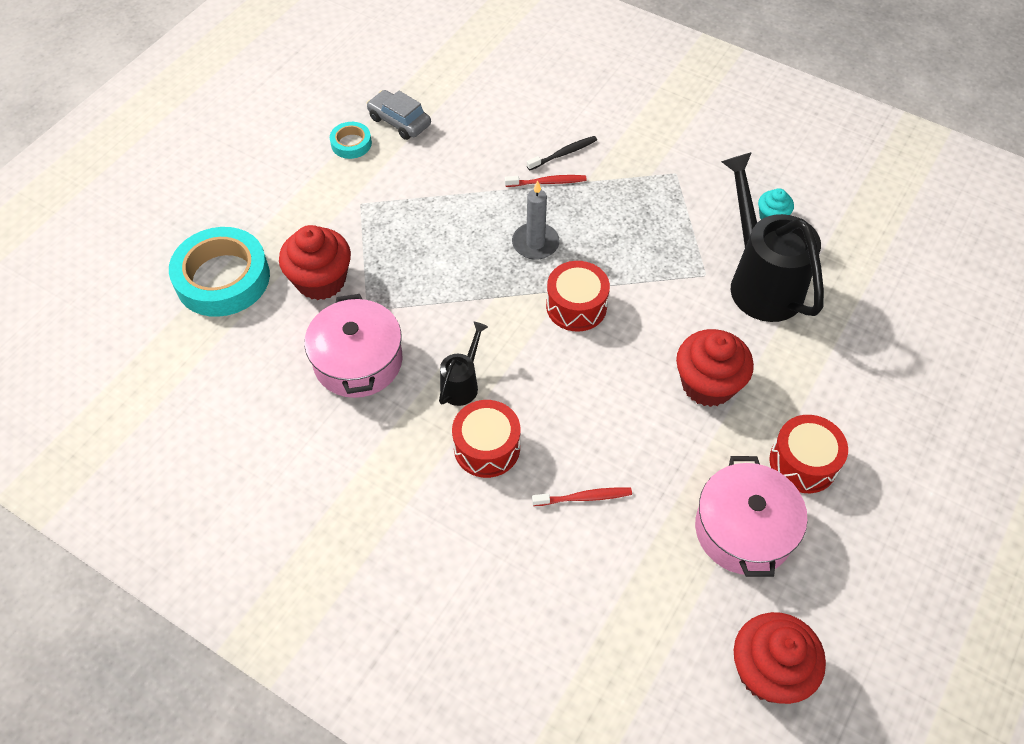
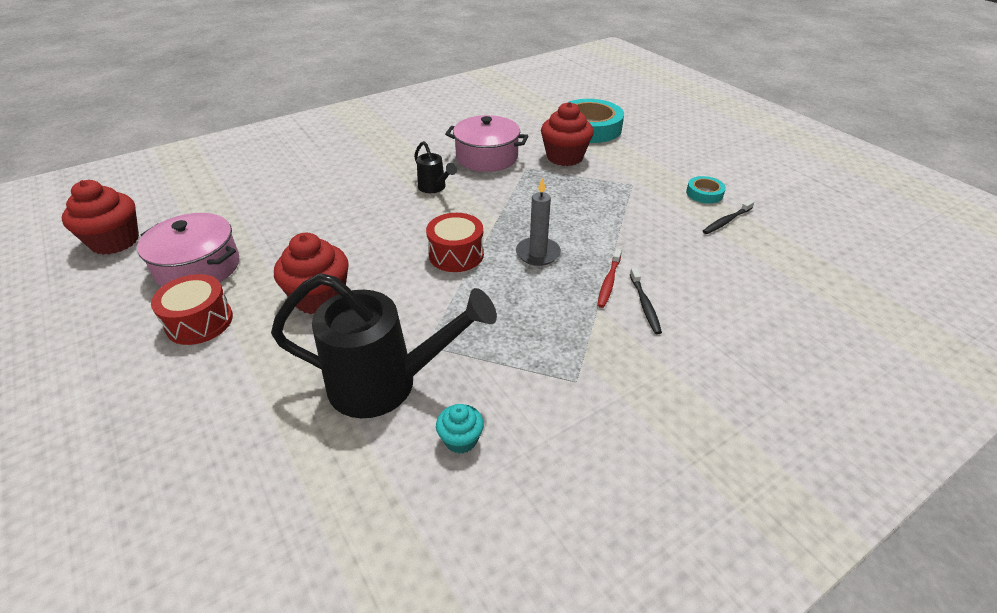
camera: 115 degrees right, 15 degrees down
(399, 121) = (726, 221): grey car -> black toothbrush
(487, 447) = (379, 185): red drum -> none
(584, 497) = (304, 210): red toothbrush -> none

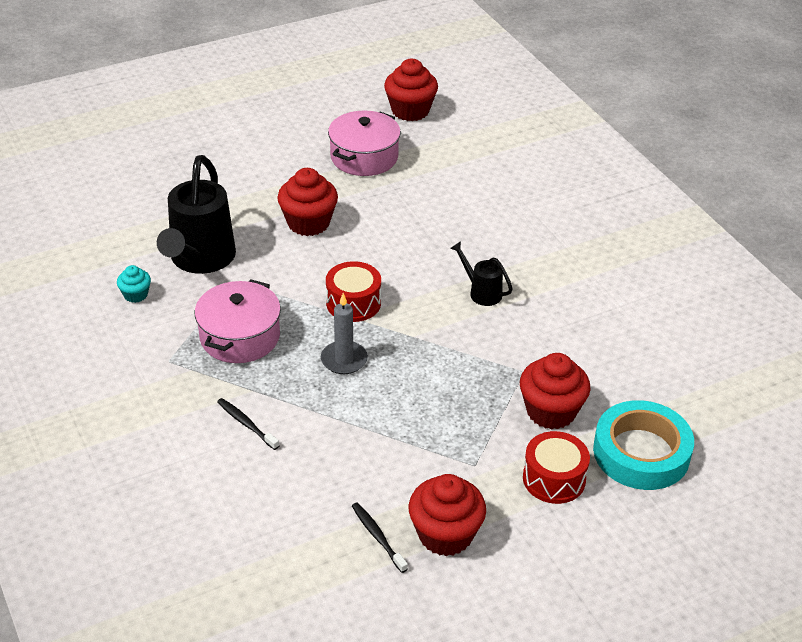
camera: 95 degrees right, 0 degrees up
(199, 322) = (294, 167): red drum -> red drum (554, 479)
(434, 188) = (481, 292): black watering can -> black watering can turned 75 degrees clockwise
(487, 157) = (552, 339): pink pot -> pink pot (240, 337)
(608, 282) = (286, 404): red toothbrush -> none
(644, 305) = (246, 424): black toothbrush -> black toothbrush turned 45 degrees clockwise
(704, 193) = (445, 534): turquoise tape -> red cupcake

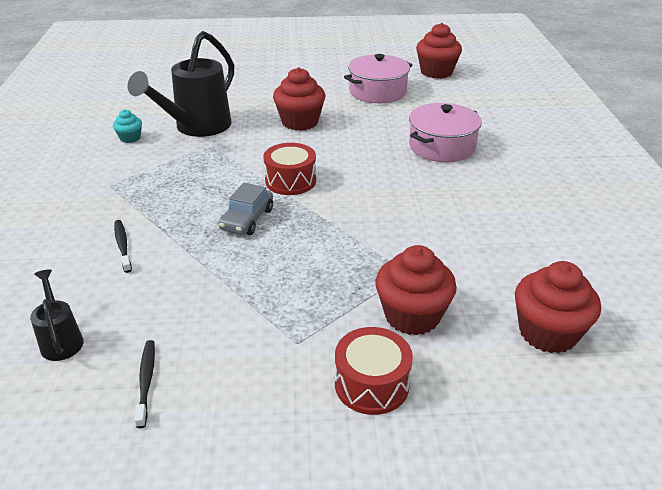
camera: 25 degrees right, 5 degrees down
(240, 337) = (178, 182): pink pot -> pink pot (442, 147)
(344, 360) = (247, 219): grey candle -> grey car
(445, 534) = (214, 403): red cupcake -> red cupcake (547, 333)
(481, 292) = (410, 199): black watering can -> black watering can (61, 340)
(641, 452) = (491, 388): turquoise tape -> none

